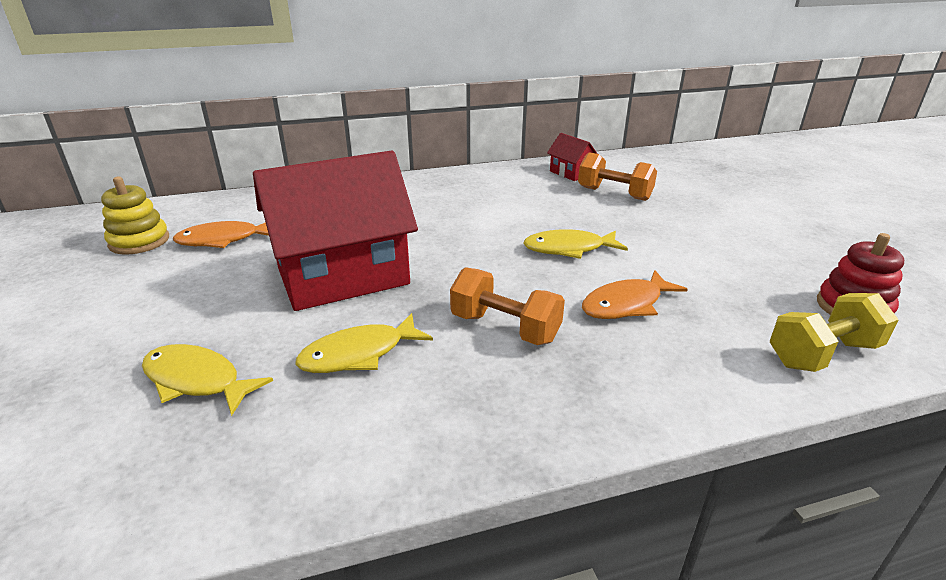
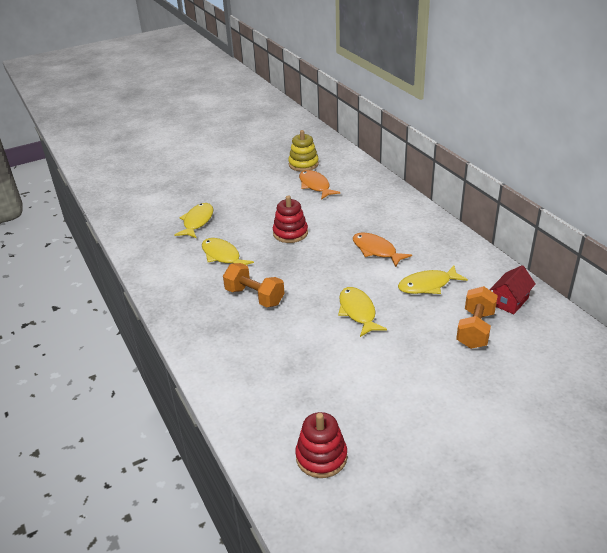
camera: 80 degrees right, 5 degrees up
(343, 276) = (290, 233): red house -> red stacking toy
(505, 328) = (255, 296): orange dumbbell -> orange dumbbell turned 75 degrees counterclockwise
(529, 203) = (427, 285): none -> yellow fish
(626, 304) = (292, 341): orange fish -> orange fish (376, 250)
(823, 354) = (257, 428): yellow dumbbell -> none

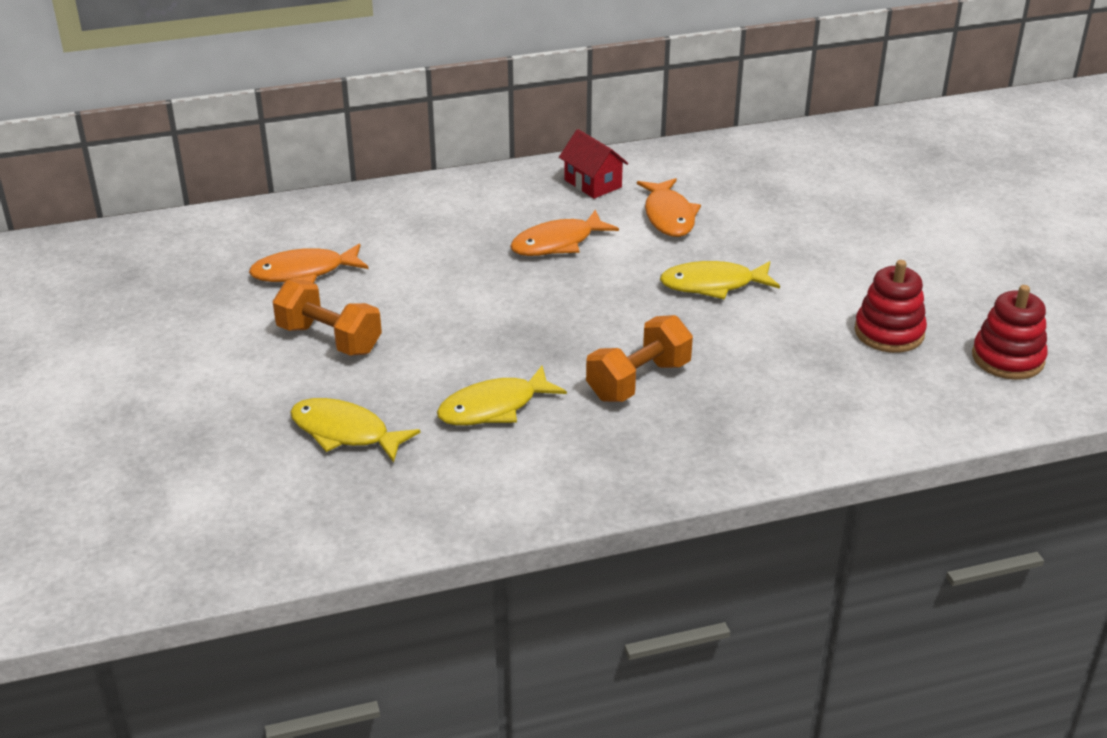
camera: 80 degrees left, 0 degrees up
(290, 233) = (457, 321): red stacking toy -> red stacking toy (889, 332)
(303, 164) = (205, 274): yellow stacking toy -> none
(427, 285) = (669, 216): yellow fish -> orange fish
(475, 329) = (780, 201): orange dumbbell -> orange dumbbell (329, 339)
(509, 301) = (727, 164): red house -> red house (593, 183)

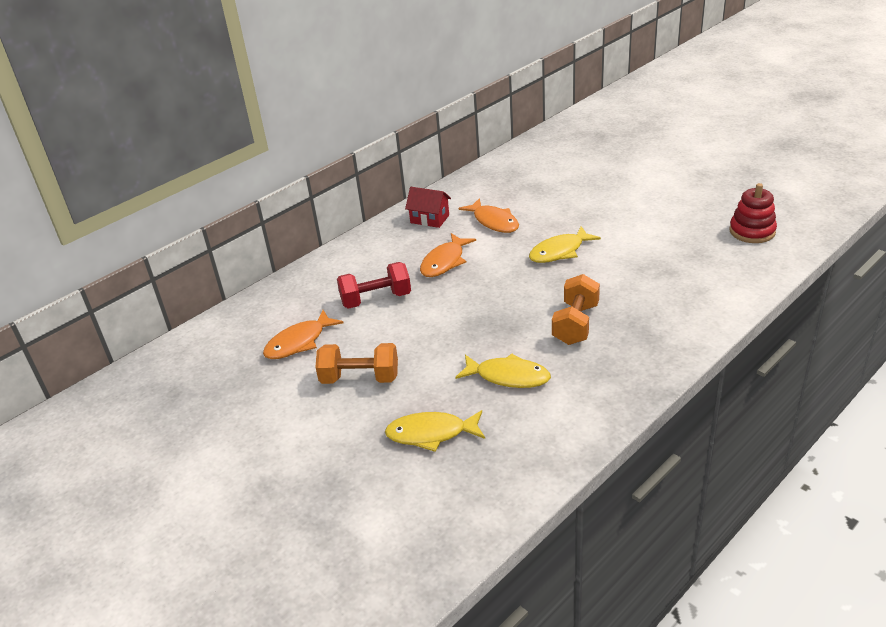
camera: 25 degrees left, 0 degrees up
(434, 257) = (376, 299): none -> red dumbbell
(494, 407) = (508, 376): yellow fish -> yellow fish turned 105 degrees counterclockwise
(889, 332) = (680, 241): red stacking toy -> none

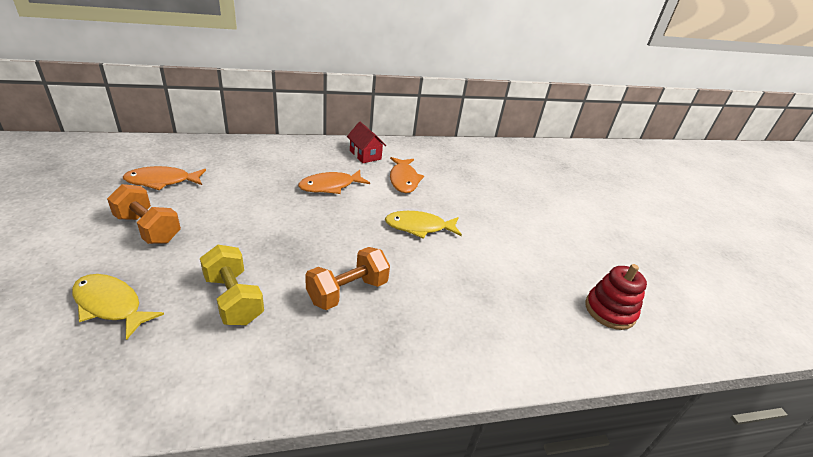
camera: 25 degrees right, 0 degrees up
(376, 299) = (250, 183): red dumbbell -> none
(508, 376) = (234, 299): yellow fish -> yellow dumbbell

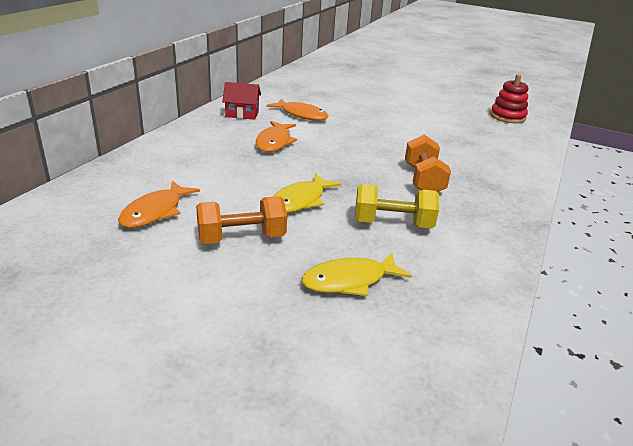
camera: 50 degrees left, 5 degrees down
(419, 227) = (372, 132): yellow fish -> yellow fish (300, 201)

